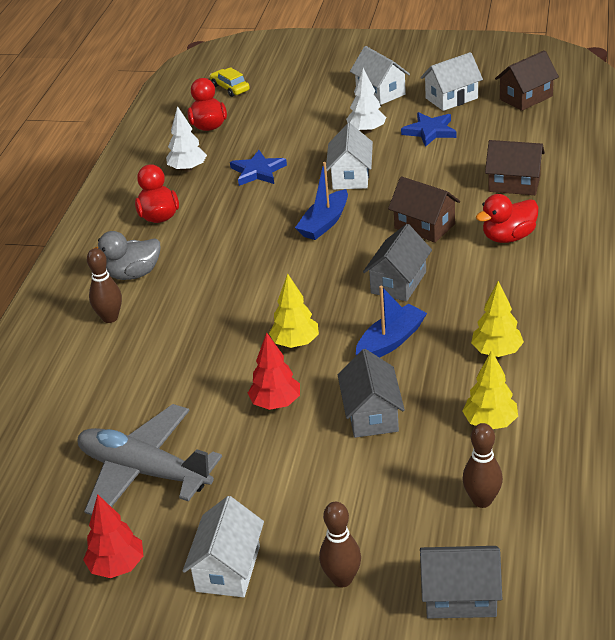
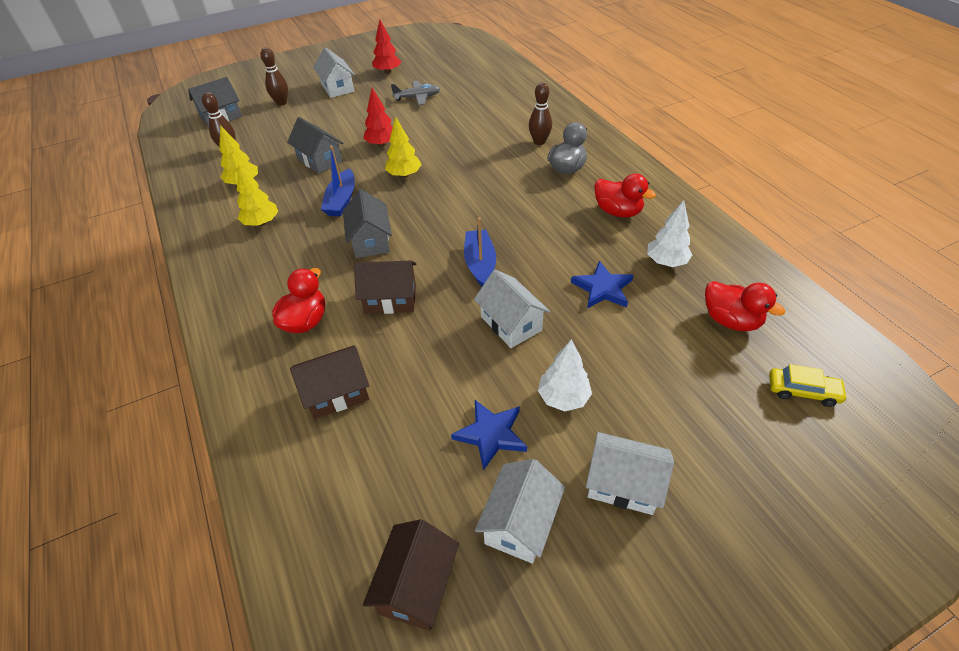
camera: 140 degrees right, 10 degrees up
(144, 471) = (417, 97): grey plane -> grey plane, size x0.55

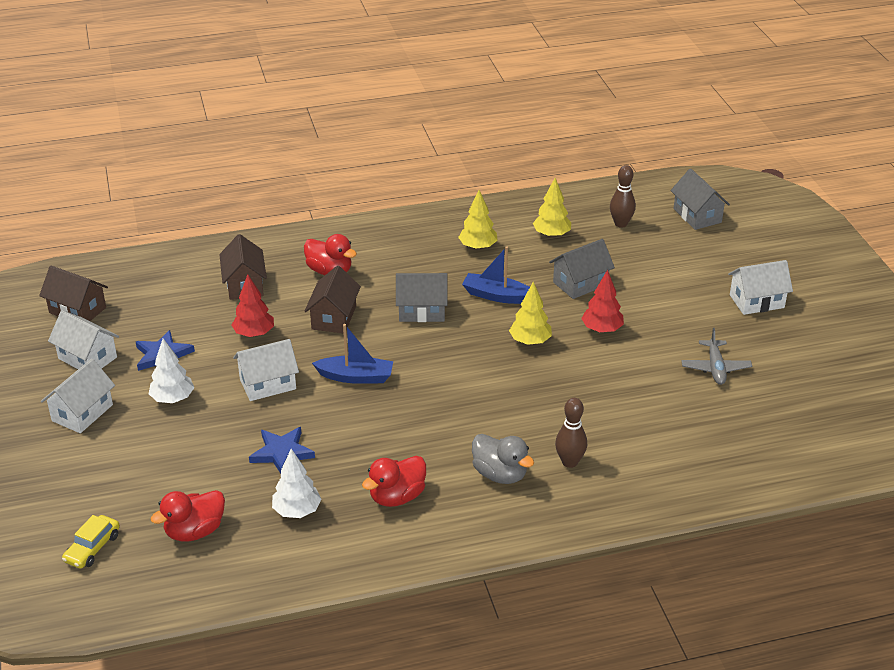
camera: 100 degrees right, 10 degrees down
(281, 103) = (723, 257): brown bowling pin -> none
(387, 72) = (798, 347): red tree -> red tree (254, 334)

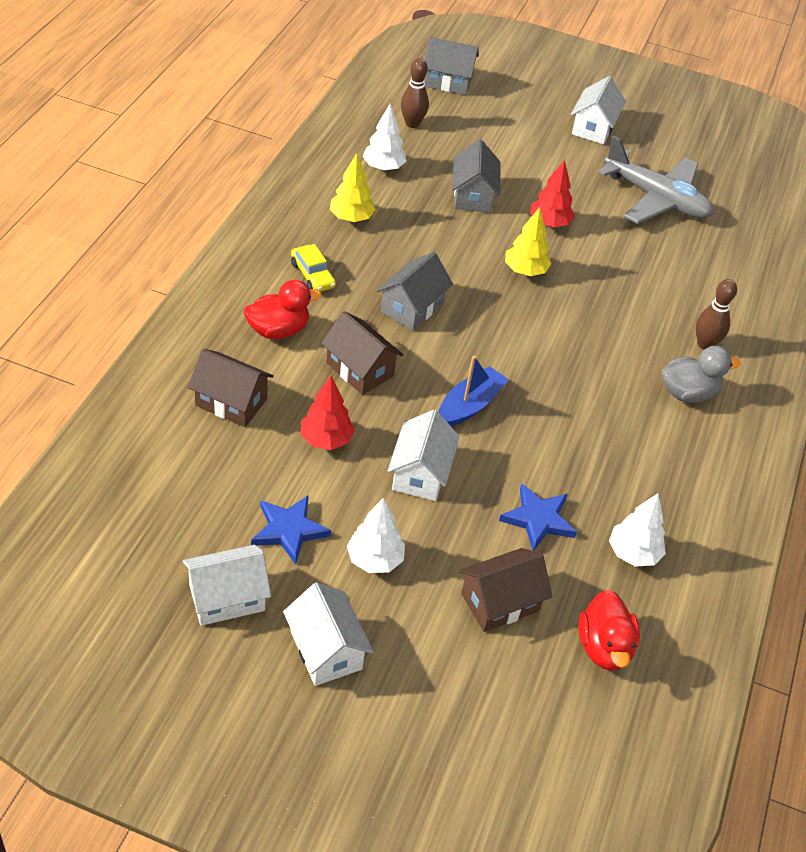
camera: 60 degrees left, 10 degrees up
(77, 310) = (121, 563): brown house -> brown house (500, 602)
(92, 548) = (566, 748): yellow car -> yellow car (312, 275)
(397, 497) = (666, 474): red duck -> none
(497, 296) = (438, 251): blue boat -> none
(551, 235) = (383, 168): yellow tree -> white tree
(715, 368) = (656, 199): grey plane -> grey plane, size x1.83

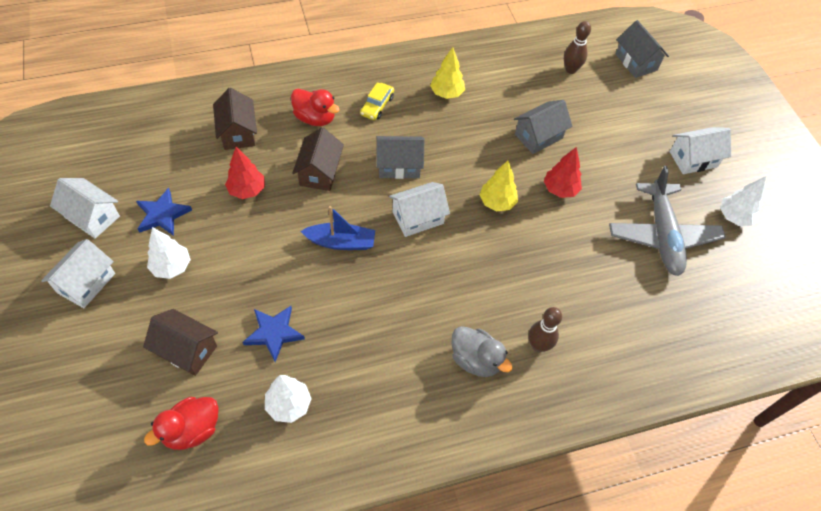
camera: 55 degrees right, 10 degrees up
(383, 168) = (511, 81): white tree -> white tree (734, 217)
(420, 473) = (260, 250): white house -> white house (418, 218)

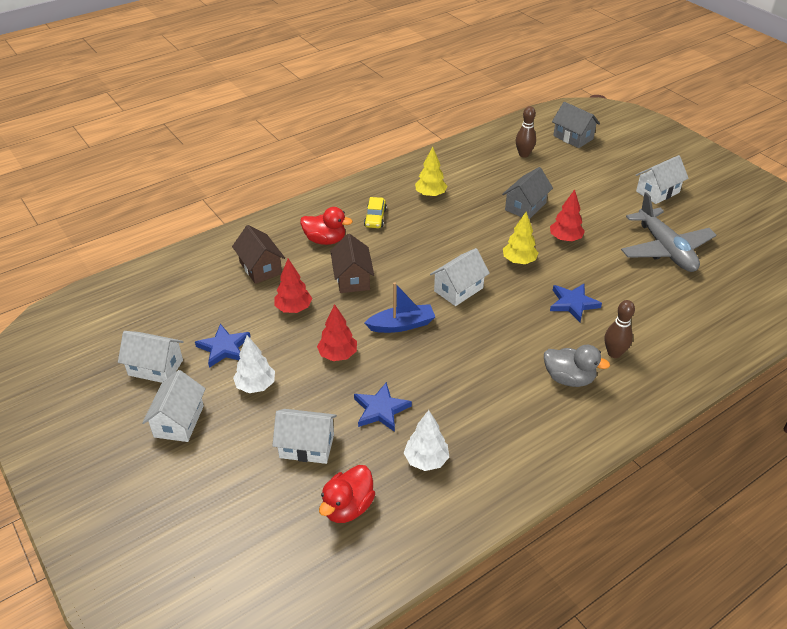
camera: 15 degrees left, 15 degrees down
(186, 350) = (307, 446): brown house -> white house
(263, 257) = (338, 355): none -> red tree
(399, 166) = (420, 256): grey house -> none
(527, 272) = (573, 303): none -> blue star
(734, 217) = (712, 223): white tree -> none

